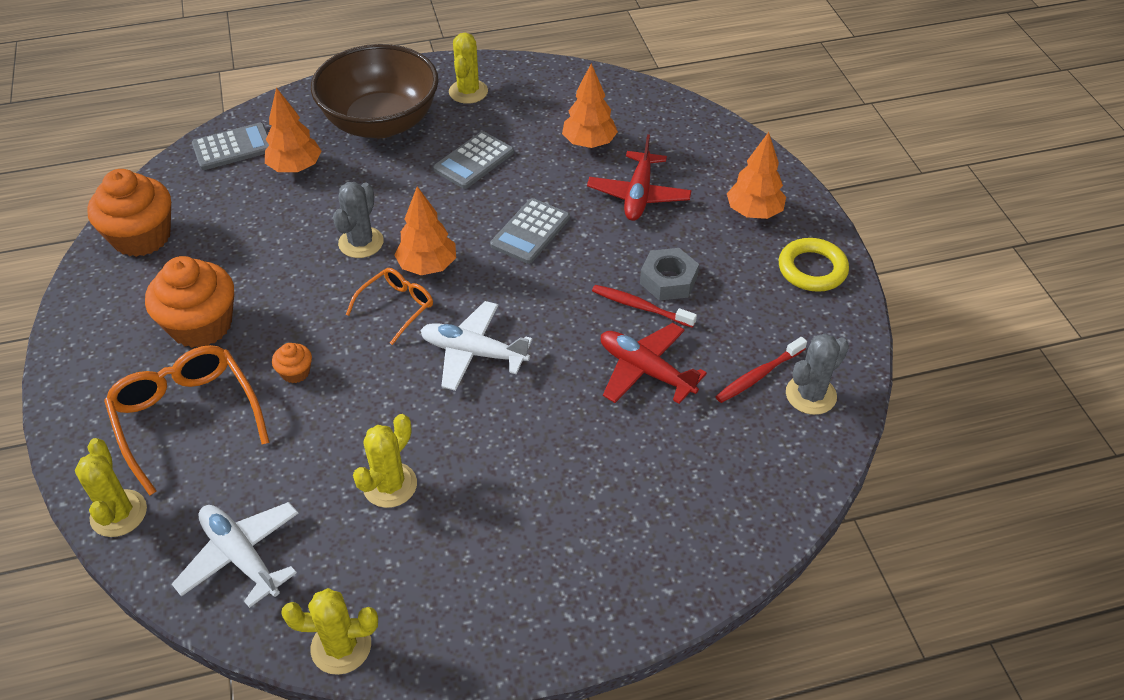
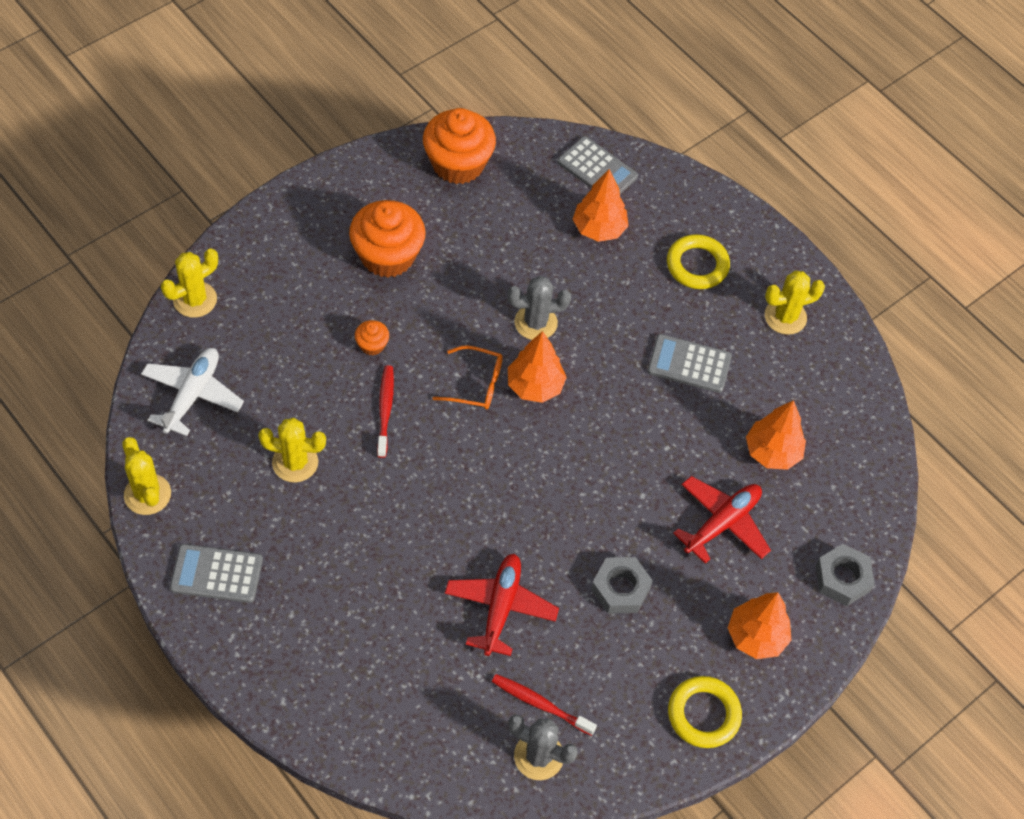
camera: 60 degrees right, 10 degrees up
(186, 417) = (295, 295): orange glasses -> none
(381, 122) = (697, 265): brown bowl -> yellow ring
(473, 353) = (454, 464): white plane -> none
(530, 232) = (621, 449): grey calculator -> grey calculator (216, 574)
(638, 195) = (722, 523): red plane -> red plane turned 150 degrees clockwise
(640, 307) = (574, 576): red toothbrush -> red toothbrush (385, 410)
(724, 146) = (842, 578): none -> grey nut

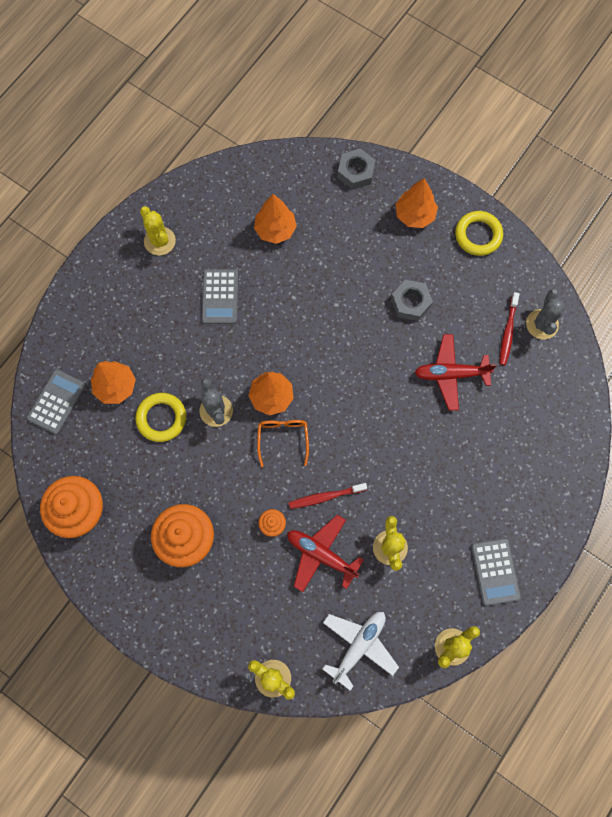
camera: 100 degrees left, 15 degrees up
(192, 395) = (359, 646): white plane -> white plane turned 120 degrees clockwise
(697, 265) = (130, 309): yellow ring -> yellow ring (161, 418)
(722, 523) = (340, 250): red plane -> red plane (321, 554)

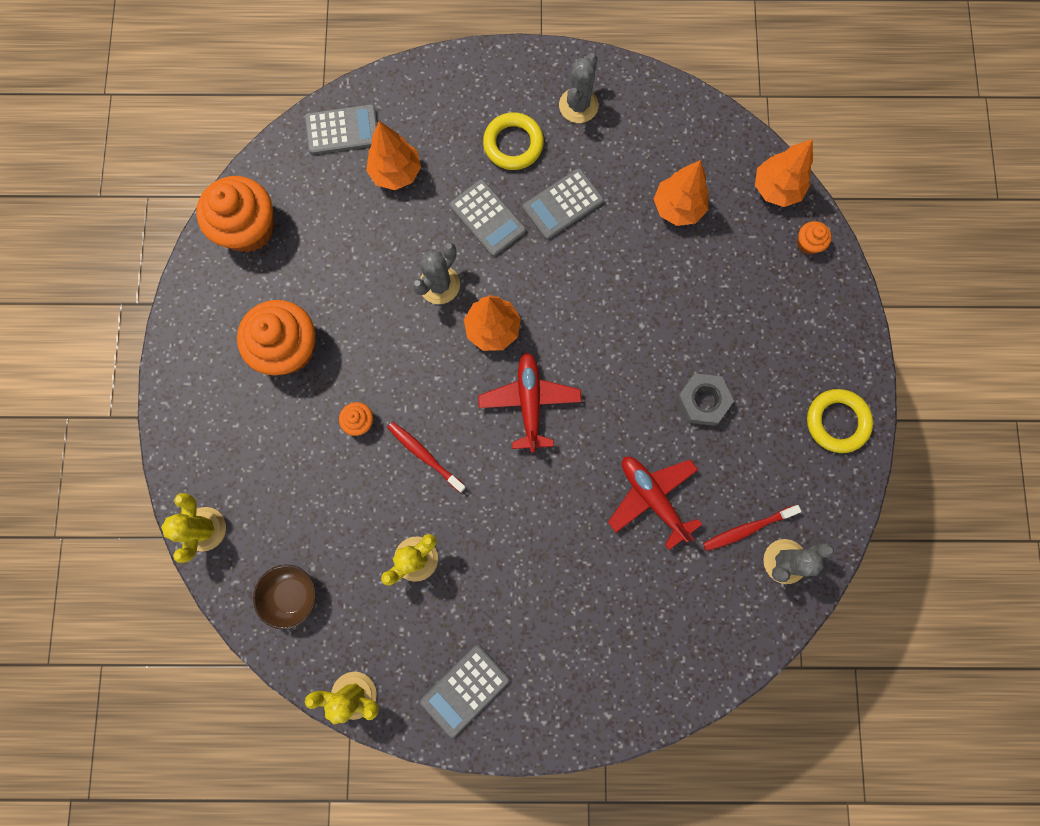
camera: 55 degrees right, 5 degrees up
(159, 241) = (578, 105): yellow cactus -> grey cactus
(161, 418) = (394, 238): yellow ring -> yellow ring (513, 144)
(193, 350) = (487, 218): none -> grey calculator
(283, 438) = (457, 370): orange glasses -> none
(321, 554) = (361, 492): red plane -> red plane (529, 402)
(356, 172) = (808, 243): grey nut -> orange cupcake
(359, 646) = (292, 595): white plane -> brown bowl
(414, 215) = (807, 338): orange tree -> orange tree (776, 189)

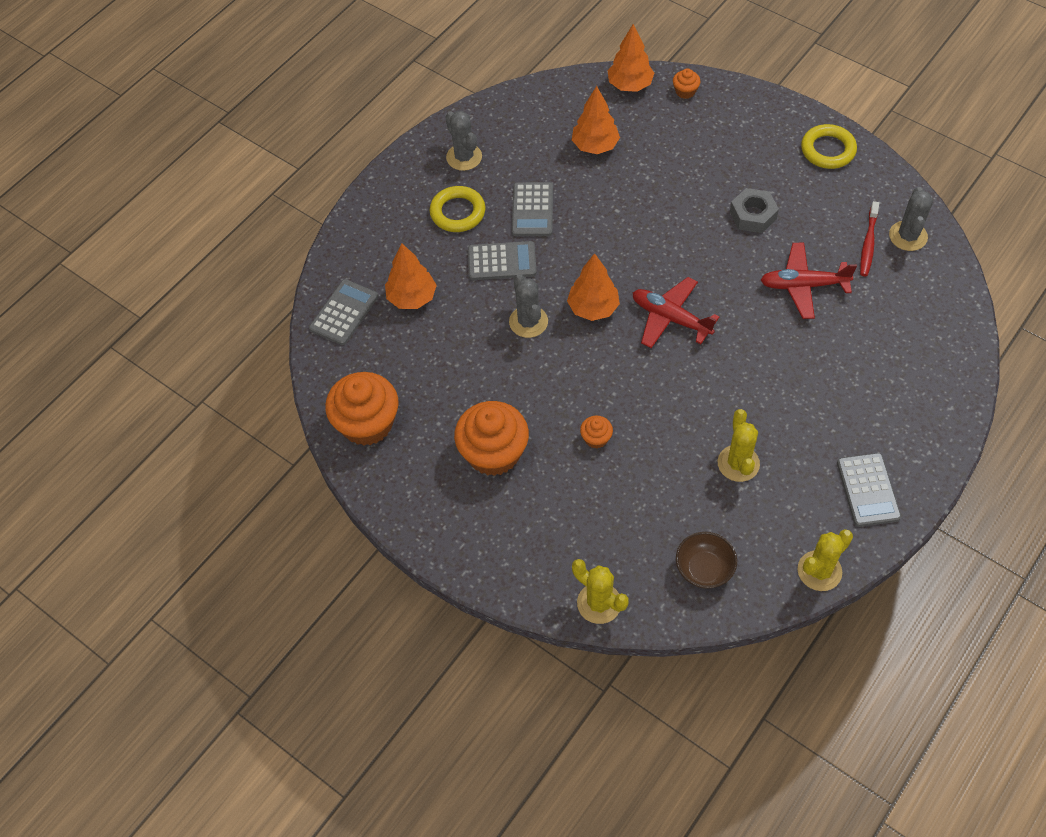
camera: 50 degrees left, 20 degrees down
(424, 455) = (659, 410): red toothbrush -> none

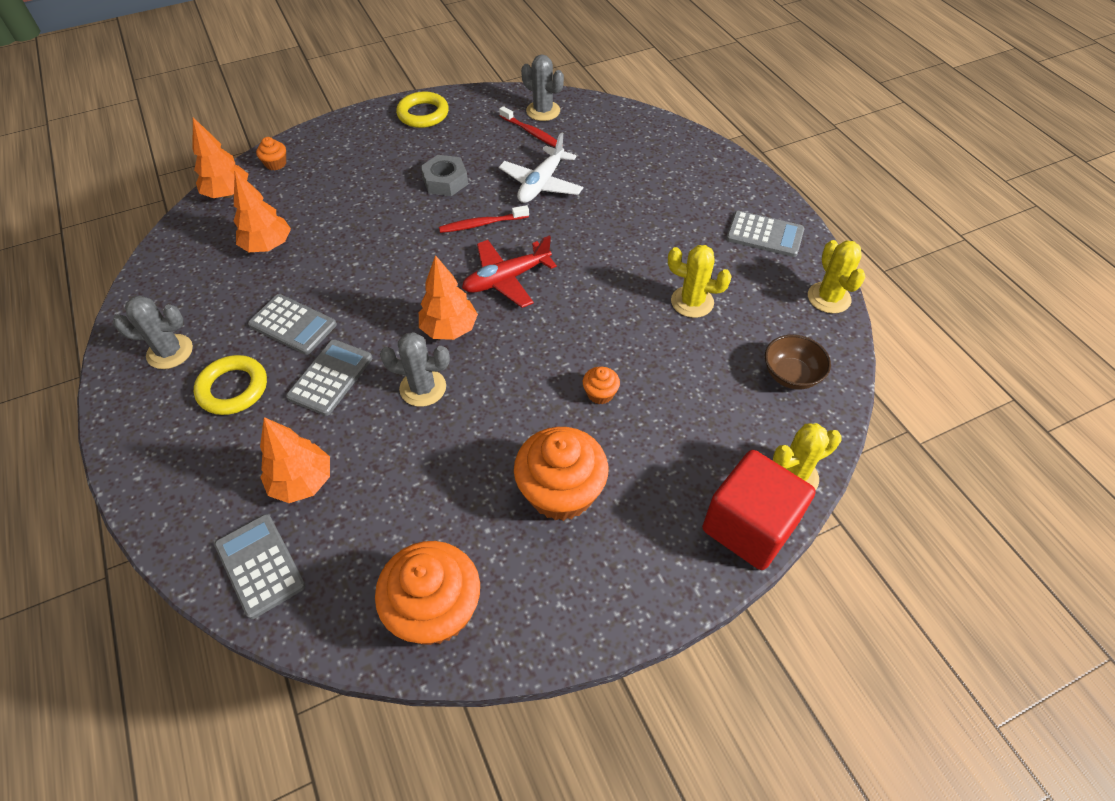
camera: 65 degrees left, 5 degrees down
(535, 587) = (749, 526): none -> red cube
(720, 269) = (482, 224): none -> red toothbrush
(803, 285) = (541, 184): red plane -> white plane

